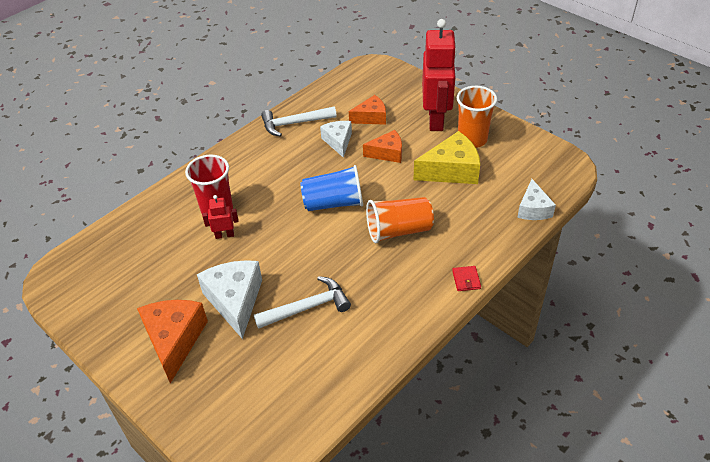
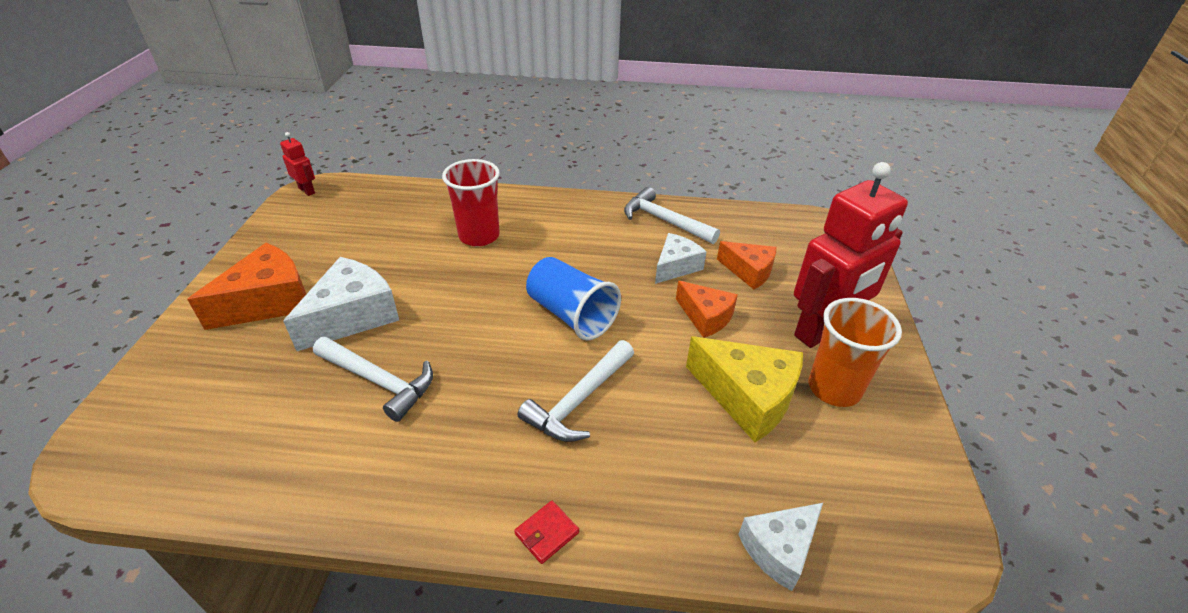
camera: 50 degrees right, 5 degrees down
(224, 235) = (447, 259): red robot -> red robot (307, 190)
(398, 230) = (579, 400): orange cup -> white hammer

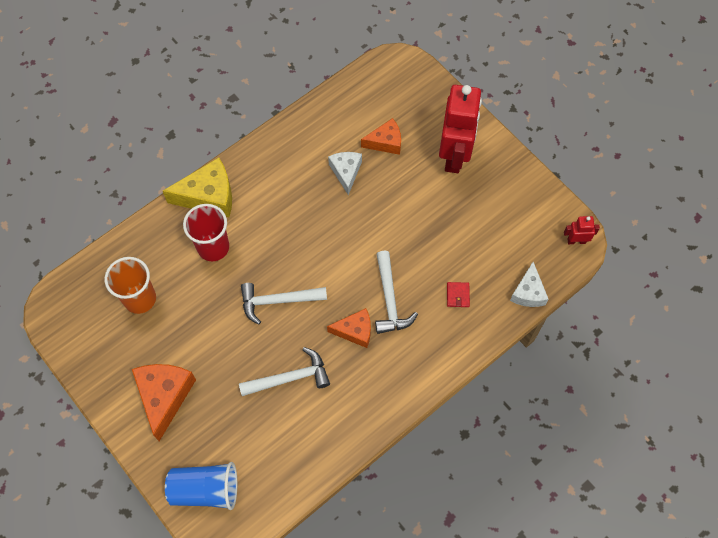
camera: 45 degrees left, 25 degrees up
(307, 190) = (49, 312): red robot -> red robot (576, 241)
(352, 316) = (223, 360): white cheese -> none
(547, 533) = (444, 368): red wallet -> red wallet (458, 295)
(571, 315) = (330, 255): blue cup -> blue cup (205, 489)
(664, 221) = (303, 139): white hammer -> white hammer (278, 301)
(705, 317) = (395, 196): orange cheese -> orange cheese (355, 331)
(747, 397) = (456, 229): yellow cheese -> yellow cheese (208, 196)
(834, 388) = (487, 190): orange cup -> orange cup (140, 299)

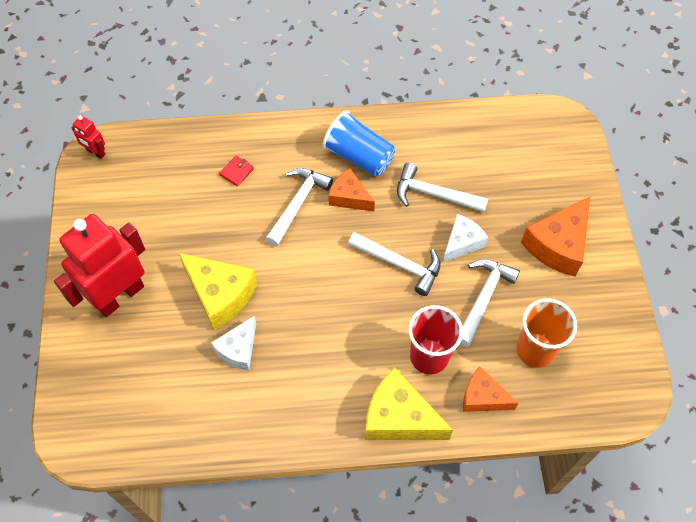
camera: 145 degrees left, 5 degrees down
(199, 314) = (483, 298): none -> white hammer
(205, 489) = (560, 155): blue cup -> blue cup (359, 156)
(385, 142) = (172, 355): orange cheese -> orange cheese (482, 397)
(388, 198) = (220, 294): none -> yellow cheese
(528, 292) = (177, 139): white cheese -> white cheese (462, 243)

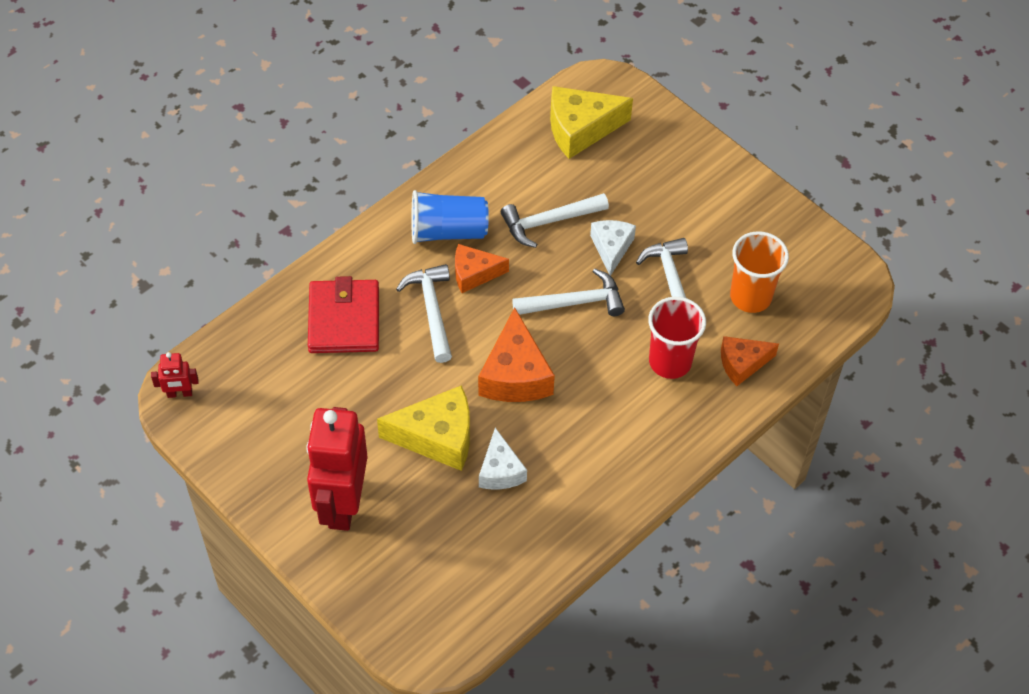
camera: 40 degrees left, 5 degrees down
(236, 172) = (344, 319): red wallet -> red wallet, size x2.42
(399, 418) = (690, 428): yellow cheese -> yellow cheese (580, 129)
(558, 245) = (694, 197): orange cheese -> orange cheese (515, 375)

